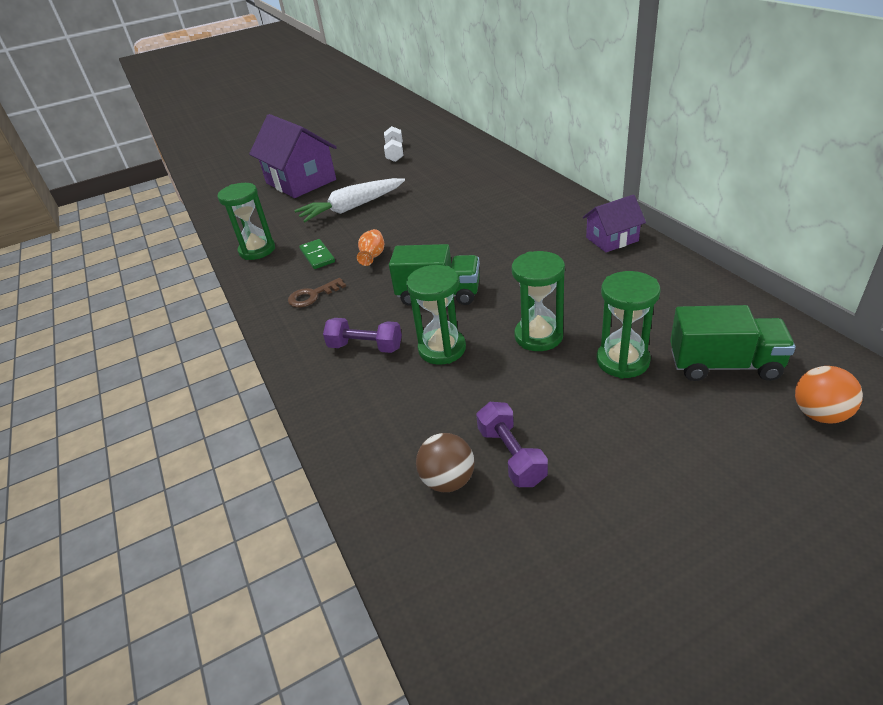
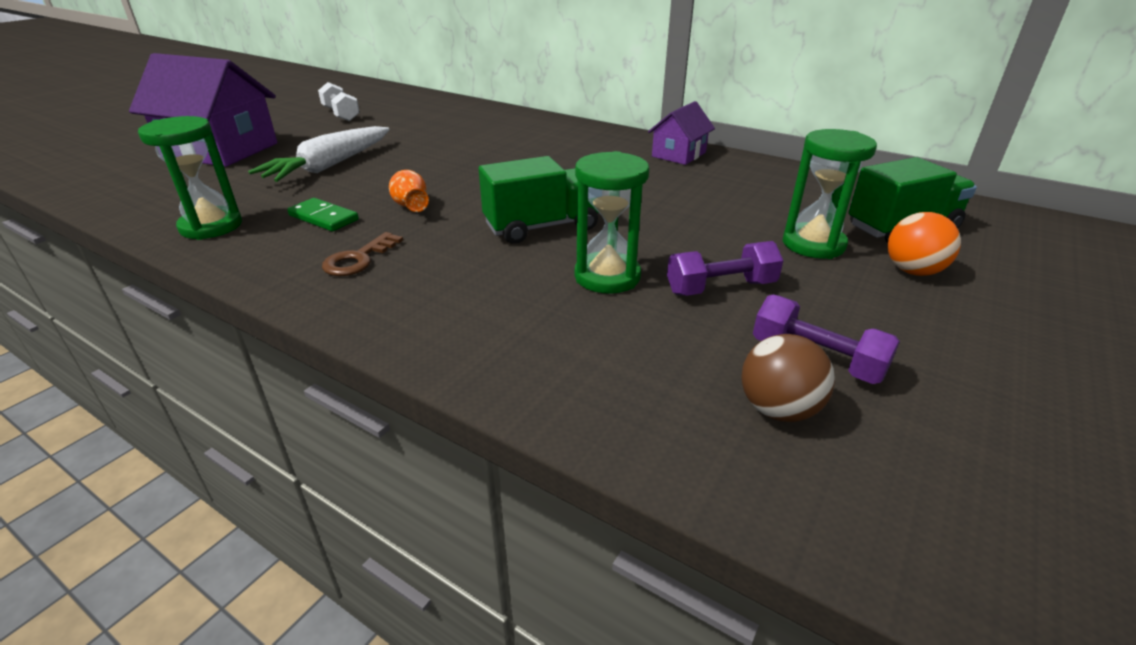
camera: 35 degrees left, 5 degrees down
(365, 347) = (500, 297): purple dumbbell -> purple dumbbell (720, 288)
(538, 336) = (704, 242): green hourglass -> none
(819, 414) = (1020, 246): orange ball -> orange ball (912, 271)

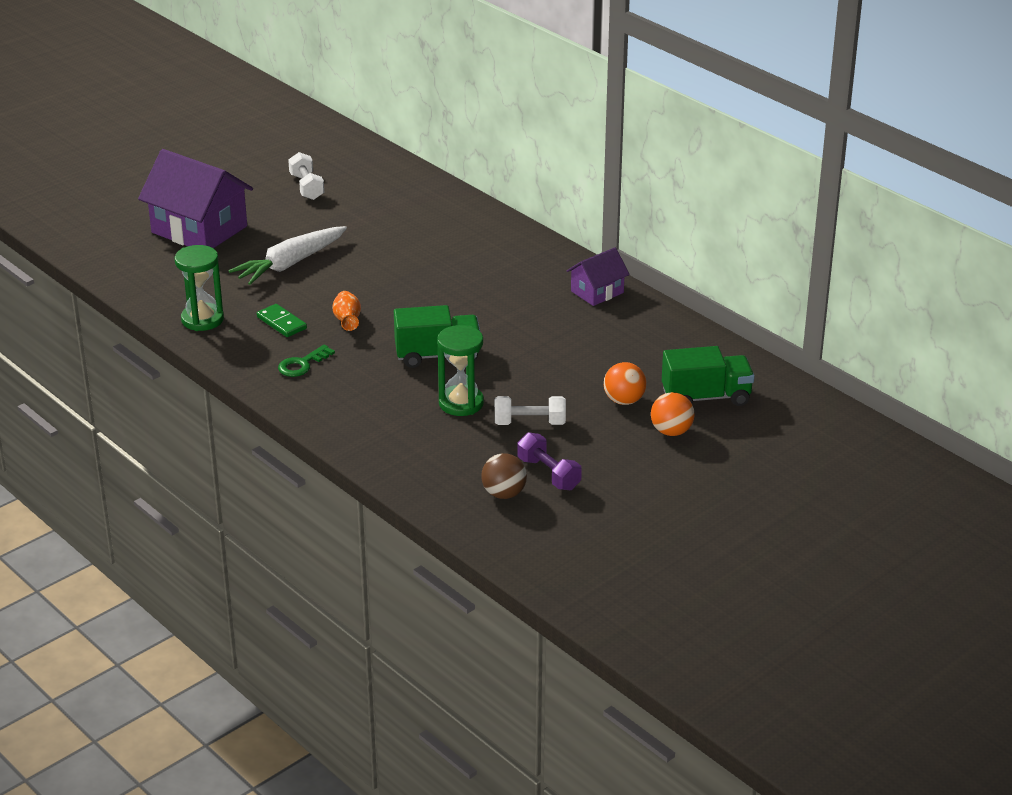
camera: 15 degrees right, 0 degrees up
(358, 259) = (302, 364): brown key -> green key
(720, 288) = (529, 423): purple dumbbell -> white dumbbell
(813, 244) = (624, 401): green hourglass -> orange ball

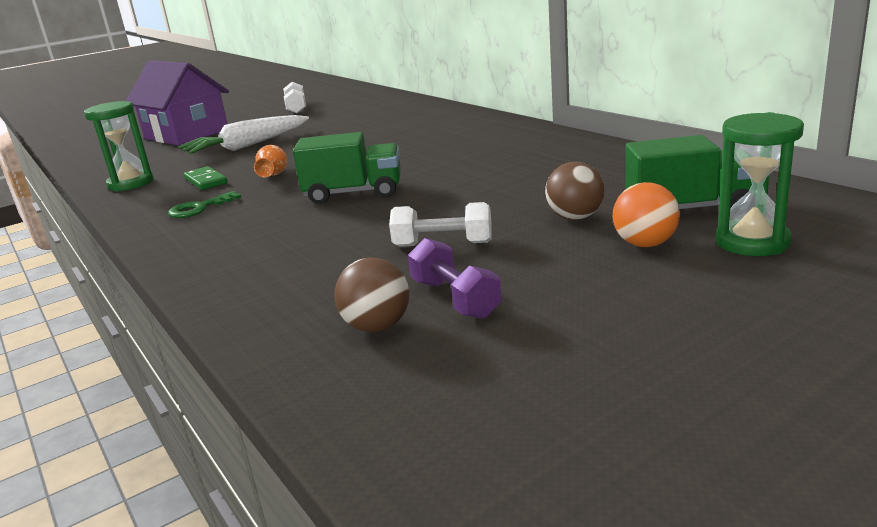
camera: 10 degrees right, 10 degrees down
(461, 403) = (361, 230): green hourglass -> green hourglass (752, 242)
(597, 292) = (546, 141): purple house -> none
(624, 401) = (575, 217): orange ball -> brown ball

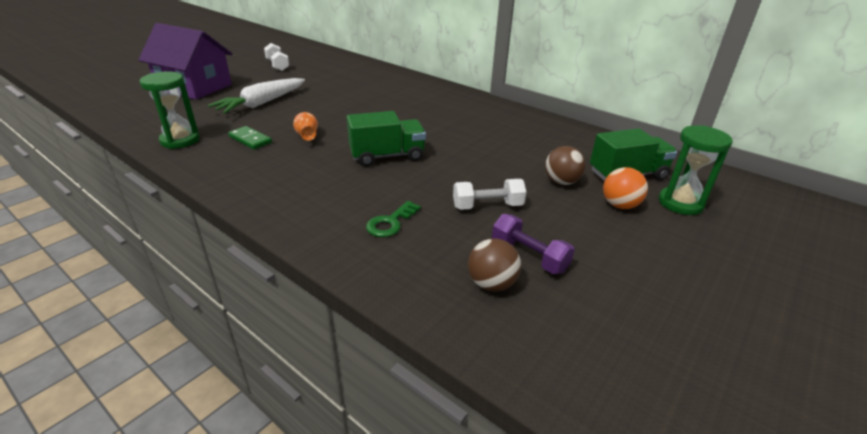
camera: 20 degrees left, 10 degrees up
(199, 208) = (265, 169): green key -> green key (390, 222)

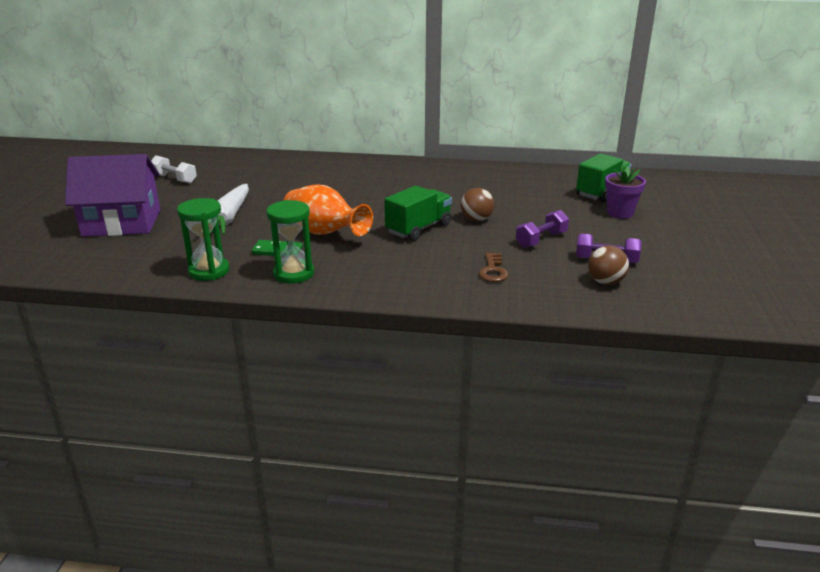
camera: 30 degrees left, 5 degrees down
(307, 136) = (324, 233): orange vase -> orange vase, size x2.03
(390, 222) = (493, 271): green key -> brown key
(487, 206) = (541, 240): white dumbbell -> purple dumbbell
(561, 182) = (567, 209): brown ball -> brown ball (476, 219)
(619, 205) = (620, 213): orange ball -> purple flower pot
(680, 203) = (652, 201): green hourglass -> green hourglass (294, 274)

